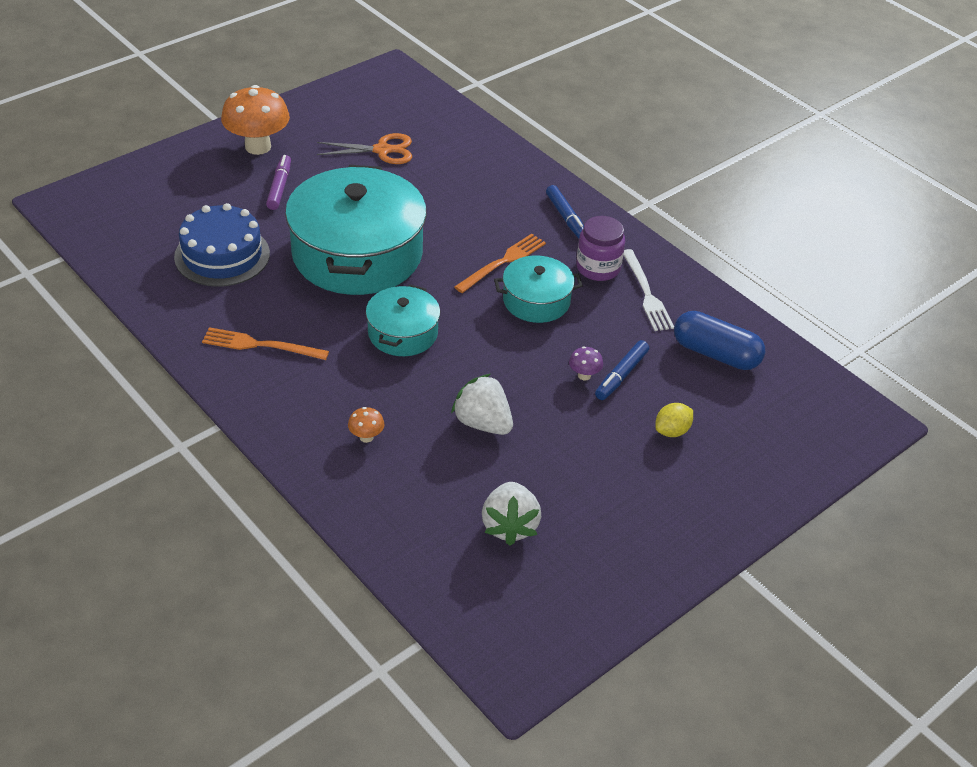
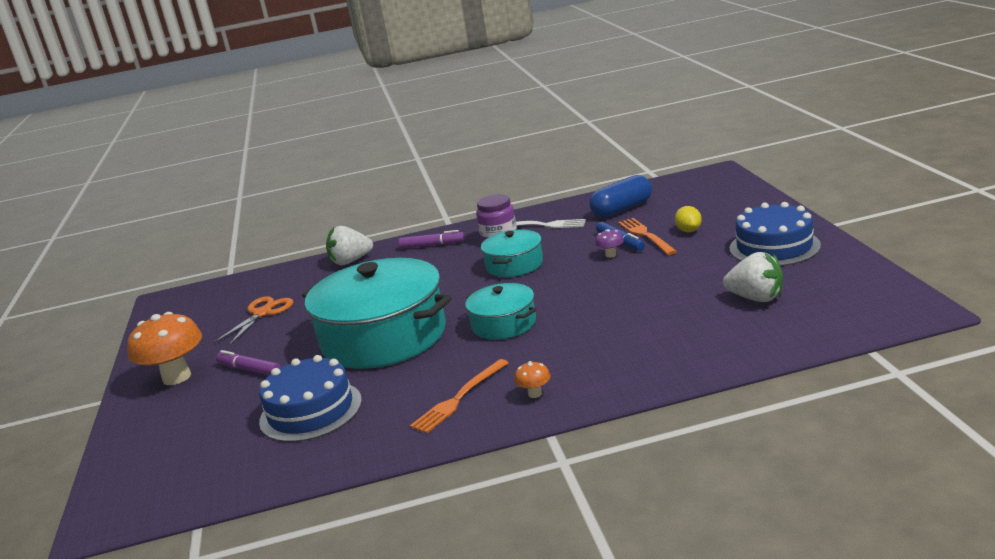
camera: 55 degrees left, 20 degrees down
(366, 437) = (619, 352): orange mushroom -> orange mushroom (535, 394)
(483, 423) = (636, 298): white strawberry -> white strawberry (351, 261)
(502, 262) = (458, 274): orange fork -> orange fork (646, 235)
(566, 217) = (432, 245): blue marker -> purple marker
(649, 521) = (774, 247): none -> blue cake

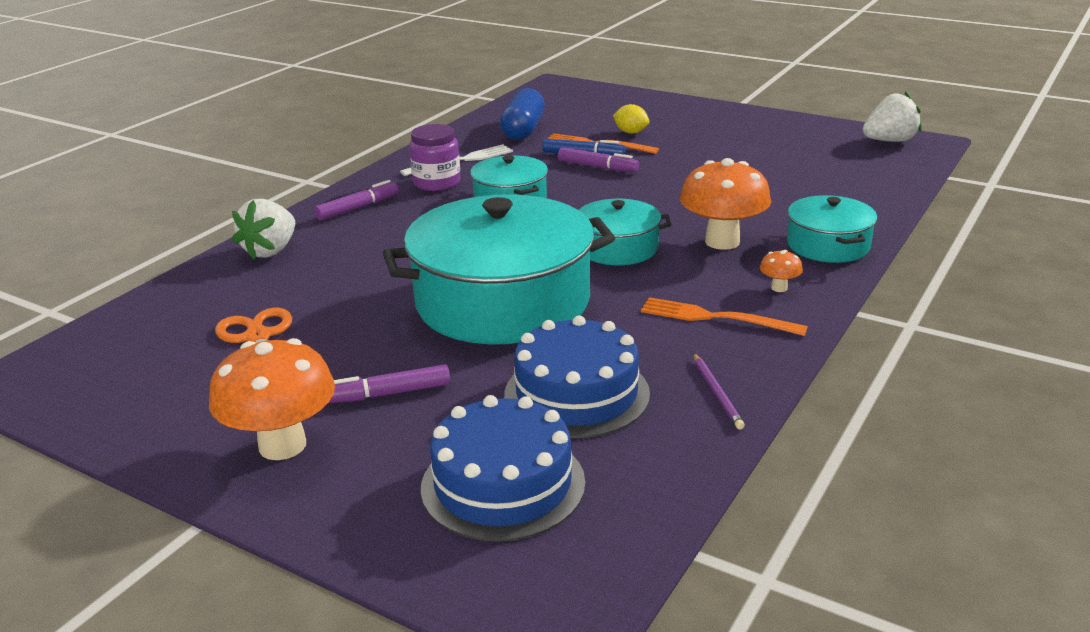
camera: 50 degrees left, 5 degrees up
(365, 446) = (717, 393): none -> purple pencil
(459, 398) = (716, 318): orange fork -> orange fork turned 120 degrees clockwise
(571, 343) = (722, 241): none -> orange mushroom
(610, 255) = (597, 167): purple mushroom -> purple marker
(633, 375) = (828, 245): none -> turquoise pot
(756, 298) = (799, 165): white strawberry -> white strawberry (889, 141)
(774, 247) = (733, 128): blue cake -> blue cake (503, 484)

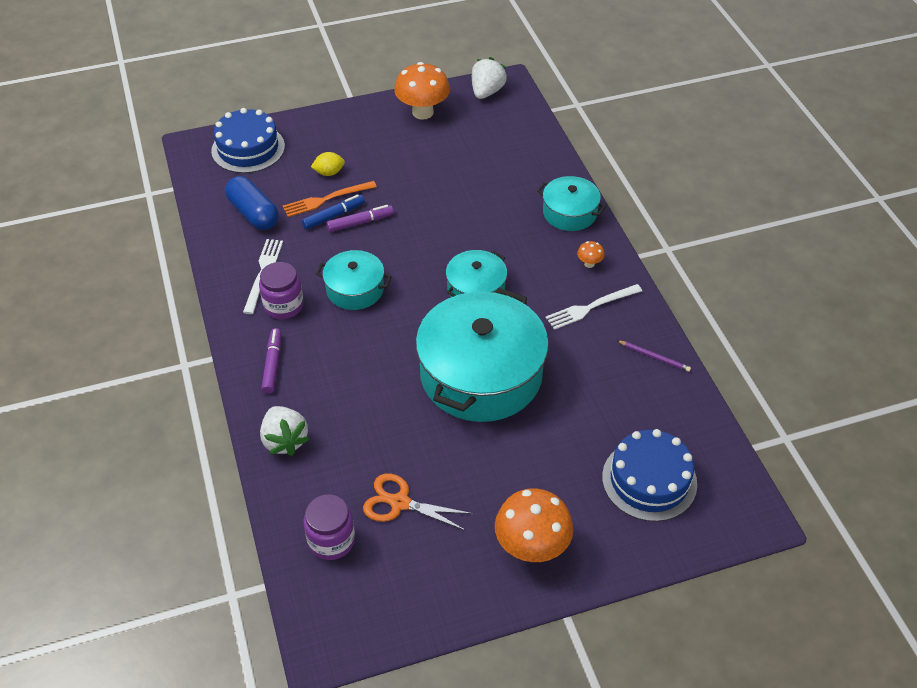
camera: 50 degrees left, 20 degrees up
(165, 325) = (331, 540): none -> purple jar
(388, 394) = (526, 478): purple marker -> none
(576, 394) = (603, 406): blue cake -> blue cake (248, 148)
(716, 318) = (591, 307): orange fork -> white fork
(722, 241) = (518, 245): orange mushroom -> orange mushroom (422, 112)

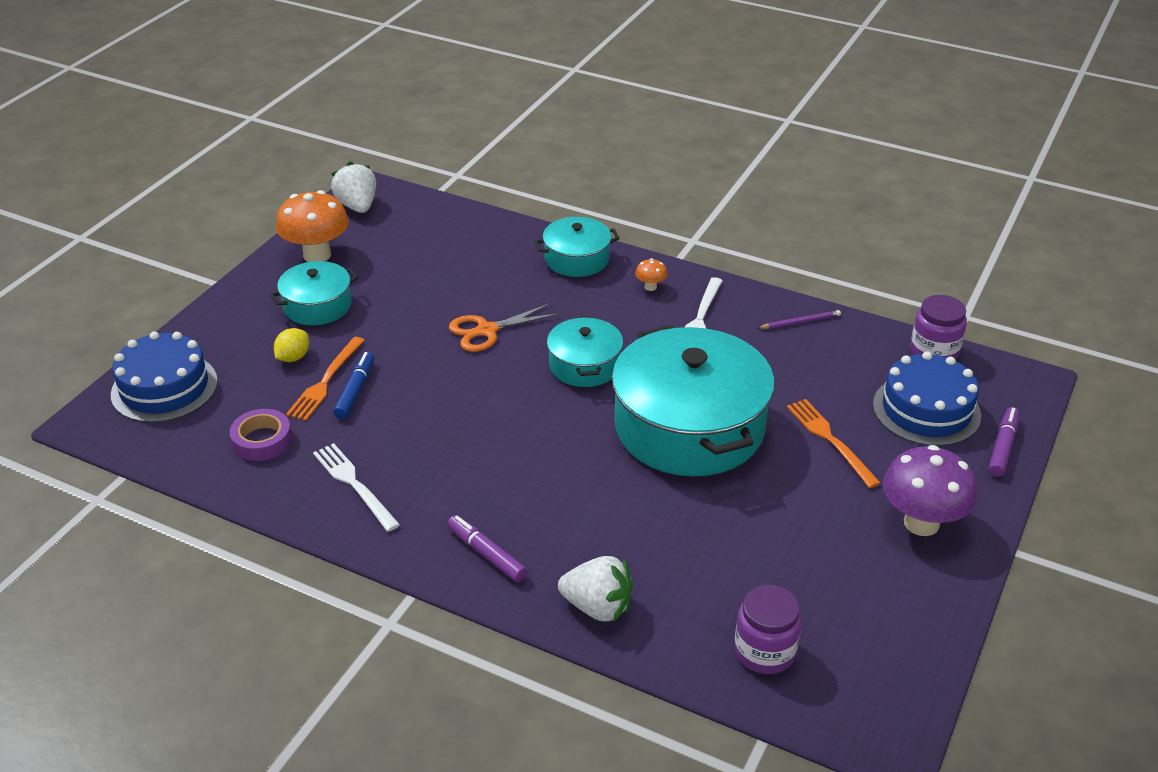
camera: 45 degrees left, 10 degrees down
(253, 213) = (262, 440): blue capsule -> purple tape
(283, 306) = (420, 498): purple jar -> purple jar (934, 351)
(355, 289) = (472, 437): turquoise pot -> turquoise pot (317, 306)
(360, 222) = (392, 380): purple marker -> purple marker (1002, 447)
(399, 502) = (774, 574): orange scissors -> orange scissors (486, 331)
(531, 547) = (921, 523): orange mushroom -> purple mushroom
(554, 450) = (830, 440): none -> orange fork

